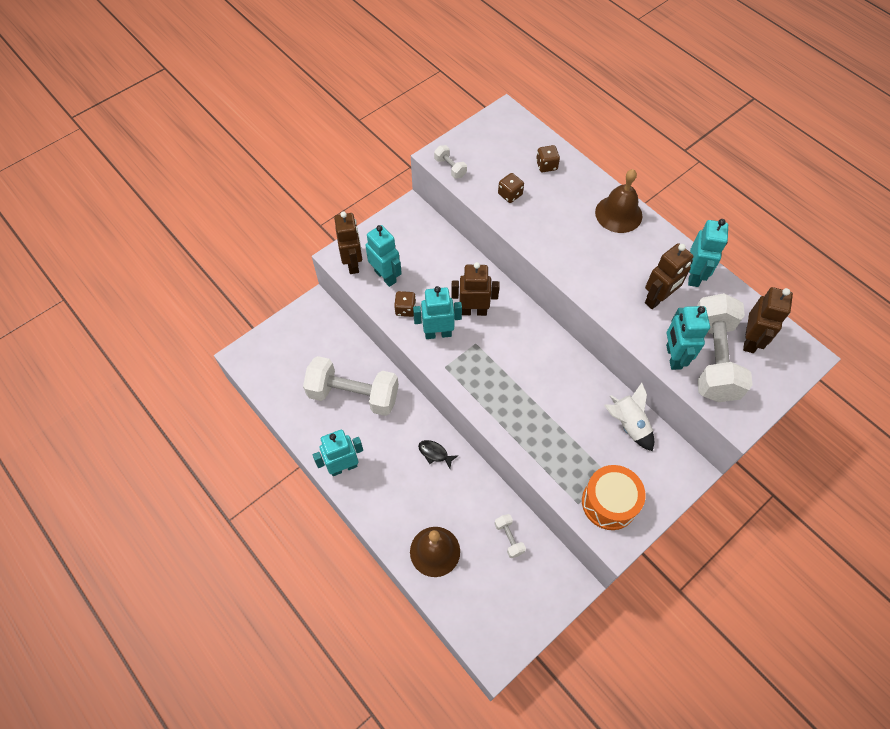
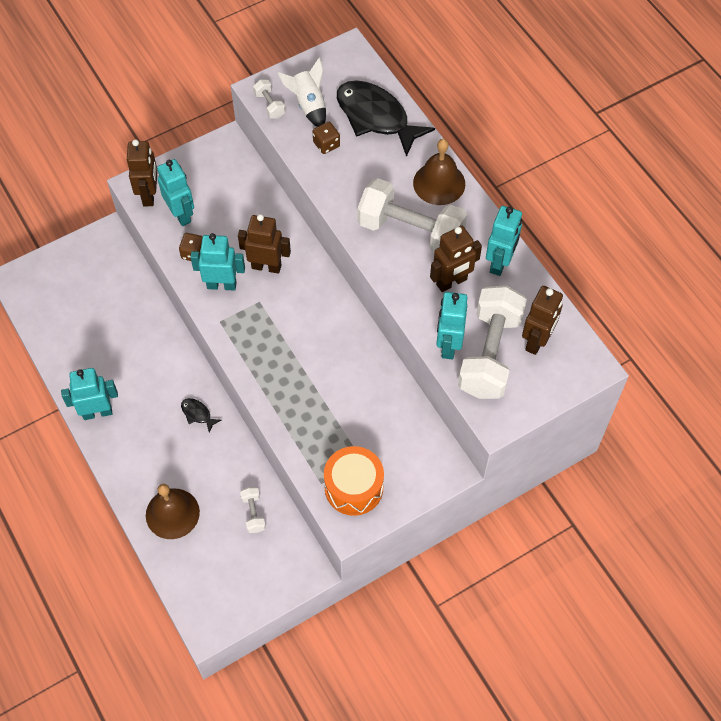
camera: 10 degrees right, 0 degrees up
(353, 395) = (126, 339): white dumbbell -> white dumbbell (410, 231)
(546, 165) = (376, 117): brown dice -> black fish
(628, 424) = (398, 412): white rocket -> white rocket (308, 105)

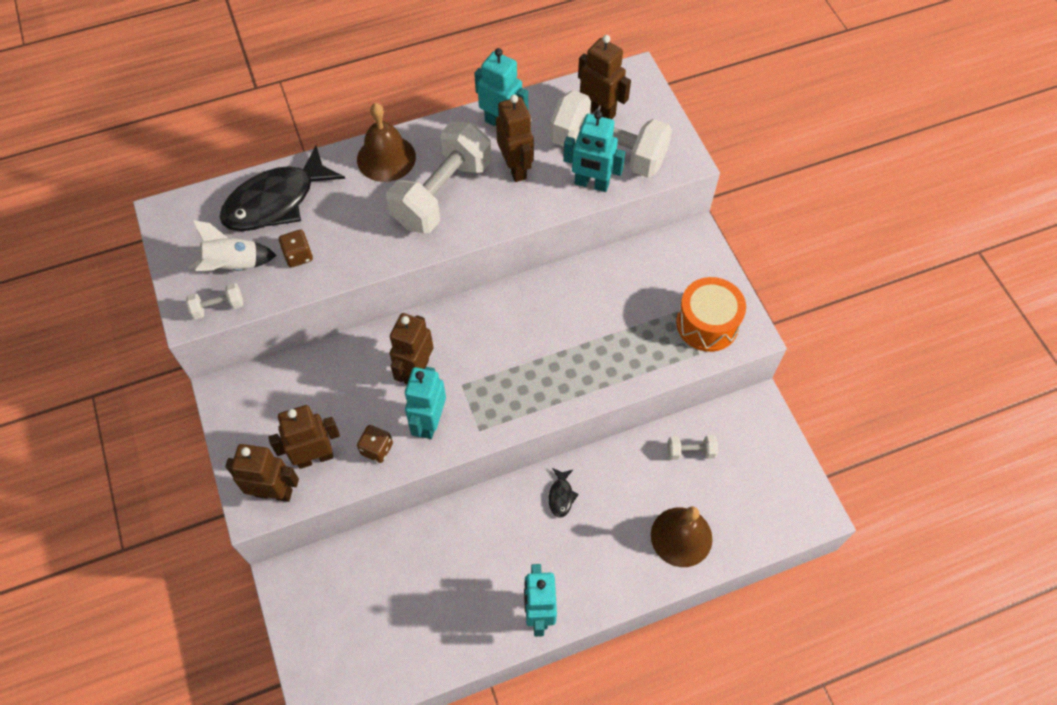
camera: 80 degrees left, 0 degrees up
(181, 214) = (315, 457): turquoise robot -> brown robot
(197, 414) = (561, 496): black fish -> black fish turned 45 degrees counterclockwise

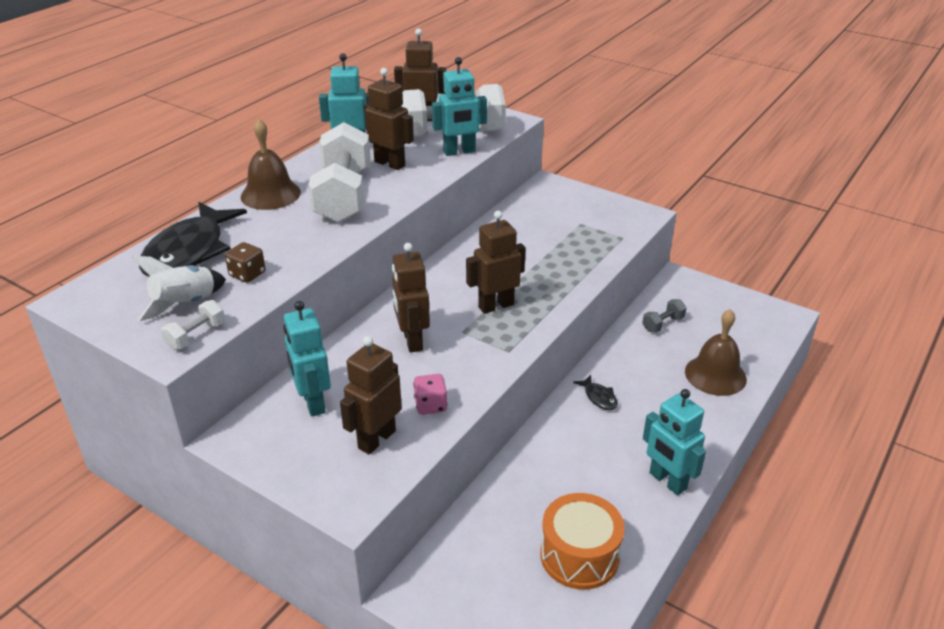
camera: 35 degrees left, 25 degrees down
(274, 492) = (360, 485): brown robot -> brown robot (496, 306)
(377, 449) = (430, 405): brown dice -> pink dice
(429, 422) = (460, 366): turquoise robot -> turquoise robot (313, 402)
(690, 451) = (663, 324): white dumbbell -> grey dumbbell
(707, 324) = (609, 221): orange drum -> orange drum (579, 555)

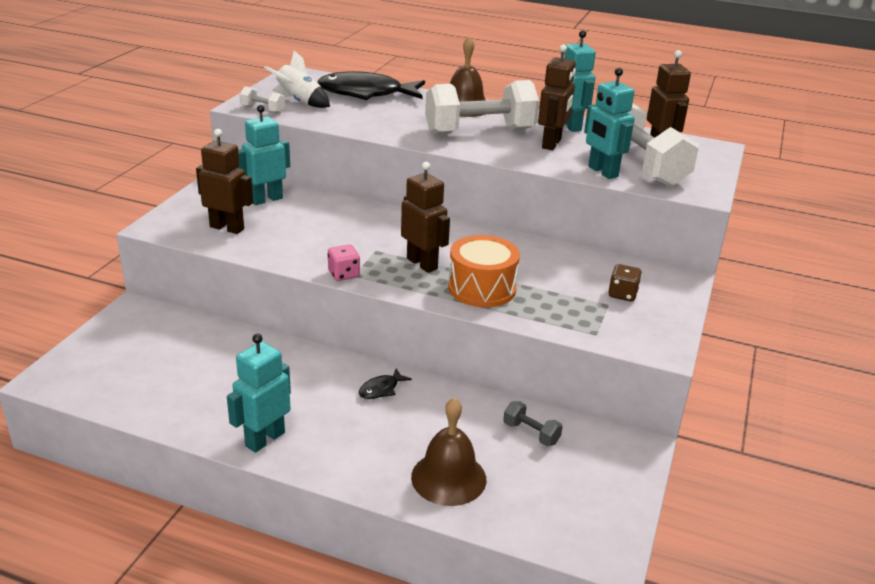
camera: 75 degrees right, 5 degrees down
(247, 274) = (343, 114): brown dice -> brown dice (622, 294)
(412, 340) = (354, 229): brown robot -> none
(430, 405) = (270, 245): pink dice -> pink dice (344, 274)
(579, 555) = (168, 387): orange drum -> orange drum (482, 288)

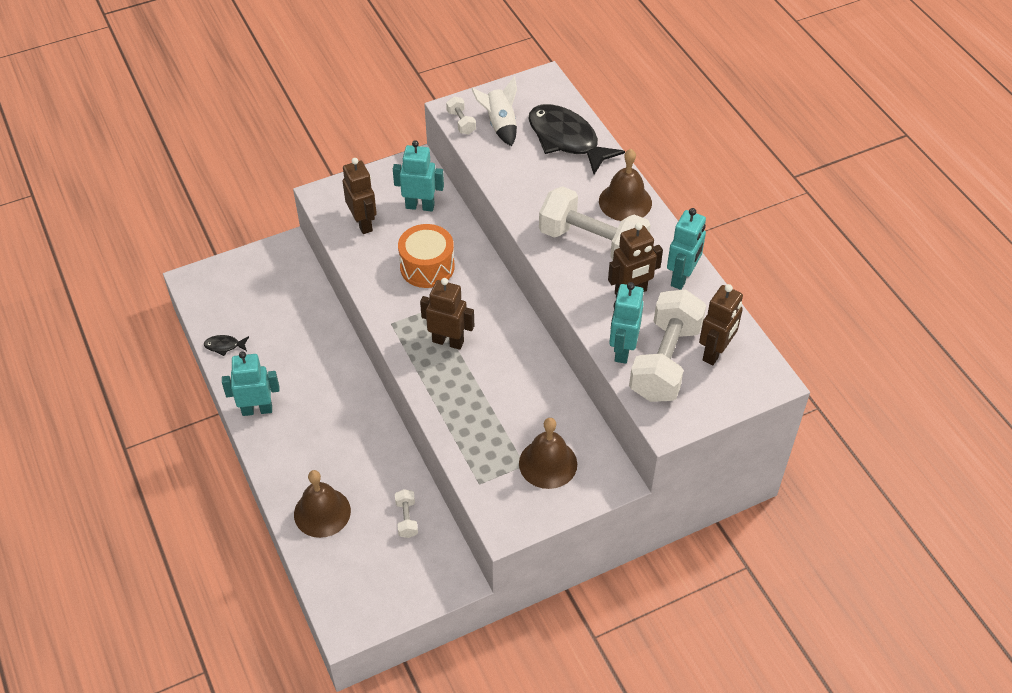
camera: 45 degrees right, 20 degrees up
(344, 274) = (386, 318): pink dice -> none
(381, 389) = (359, 419): black fish -> black fish (224, 346)
(422, 264) = (448, 341): brown robot -> brown robot turned 75 degrees counterclockwise
(482, 288) = (458, 391): orange drum -> orange drum (427, 267)
(531, 433) = (407, 519): grey dumbbell -> white dumbbell
(622, 294) = (548, 463): brown dice -> brown bell

